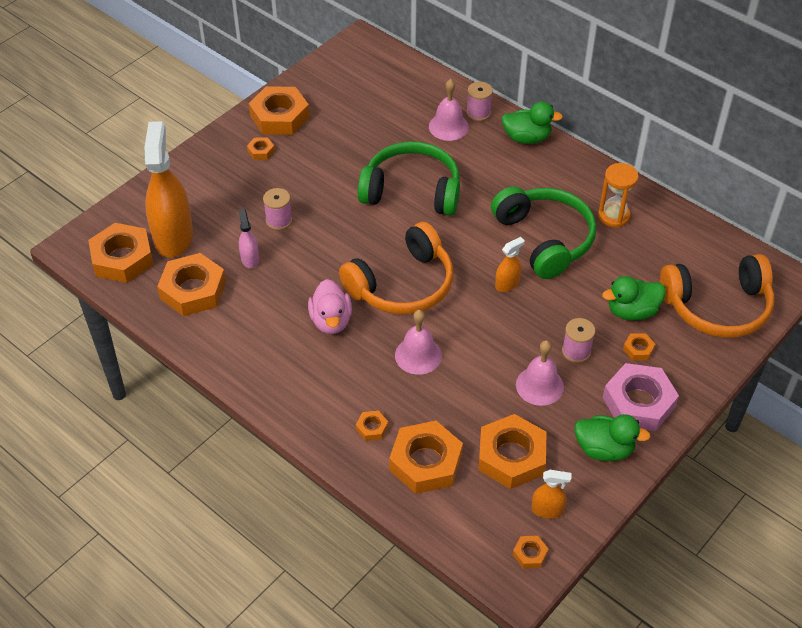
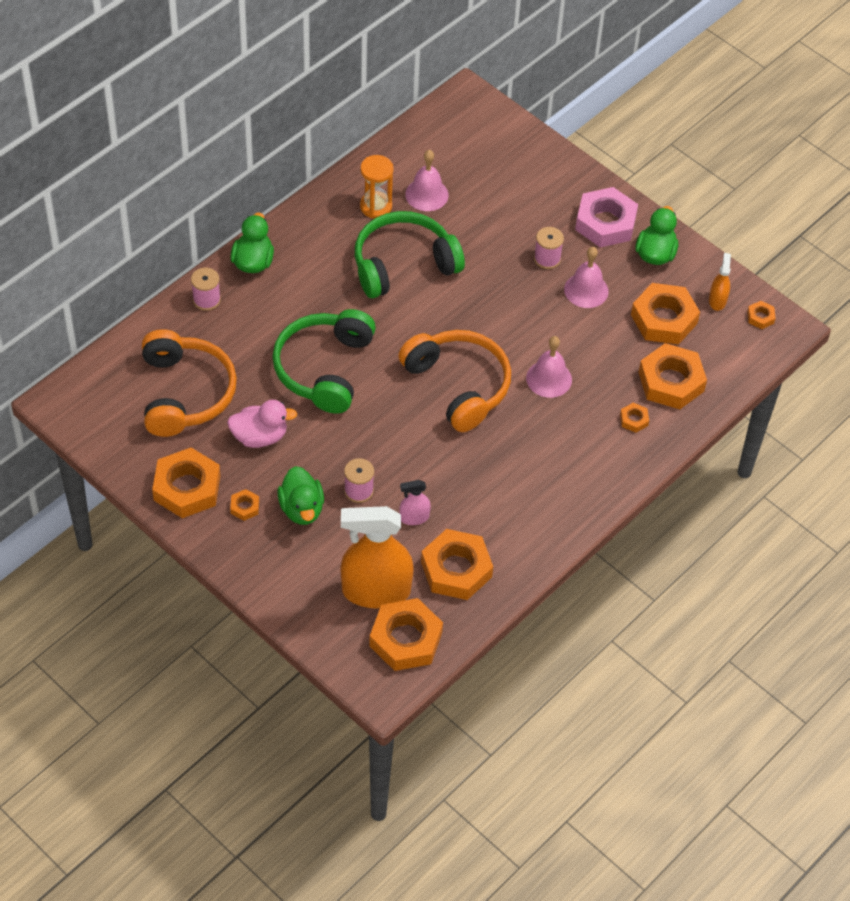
camera: 90 degrees left, 5 degrees up
(331, 321) = (503, 447): pink duck -> pink duck (260, 436)
(448, 126) = (226, 328): pink bell -> pink bell (426, 194)
(507, 284) = (461, 301): orange spray bottle -> none
(632, 311) = (500, 211): green duck -> green duck (301, 508)
(638, 349) = (545, 214): orange nut -> none
(717, 307) = (497, 150): orange headphones -> orange headphones (185, 393)

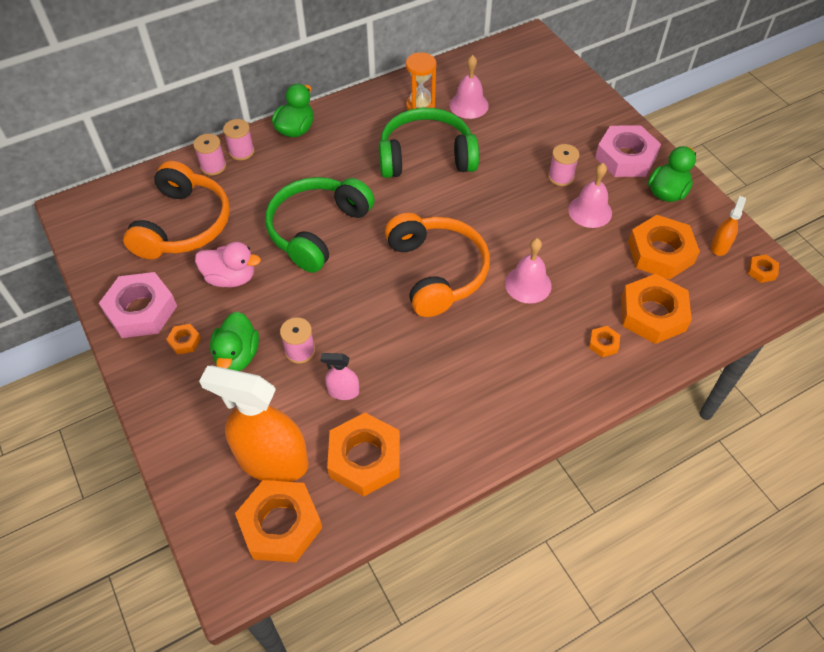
camera: 20 degrees right, 0 degrees up
(184, 323) = (213, 166): none -> pink spool
(187, 488) = (141, 310): orange nut -> pink nut

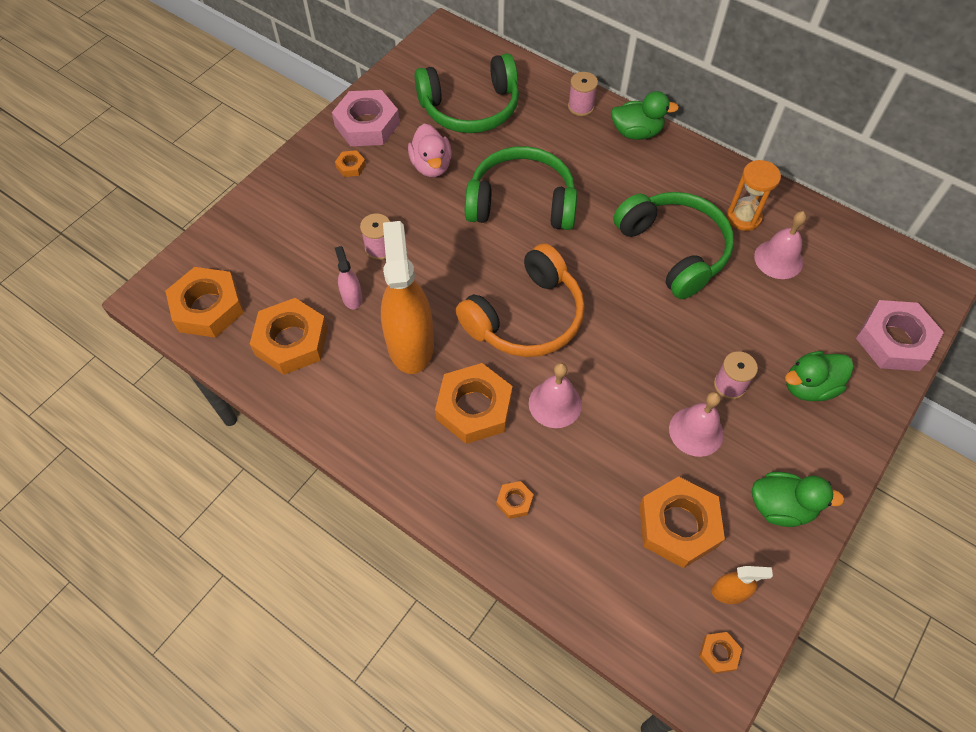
camera: 65 degrees right, 5 degrees up
(183, 225) = (470, 108): orange headphones -> green headphones
(213, 166) = (549, 96): pink spool -> none
(237, 356) = (353, 207): green duck -> green duck (809, 386)
(272, 461) = (263, 276): orange spray bottle -> orange spray bottle (410, 344)
(625, 157) = (809, 444): pink nut -> pink nut (894, 340)
(652, 314) = (582, 541): orange nut -> orange nut (474, 408)

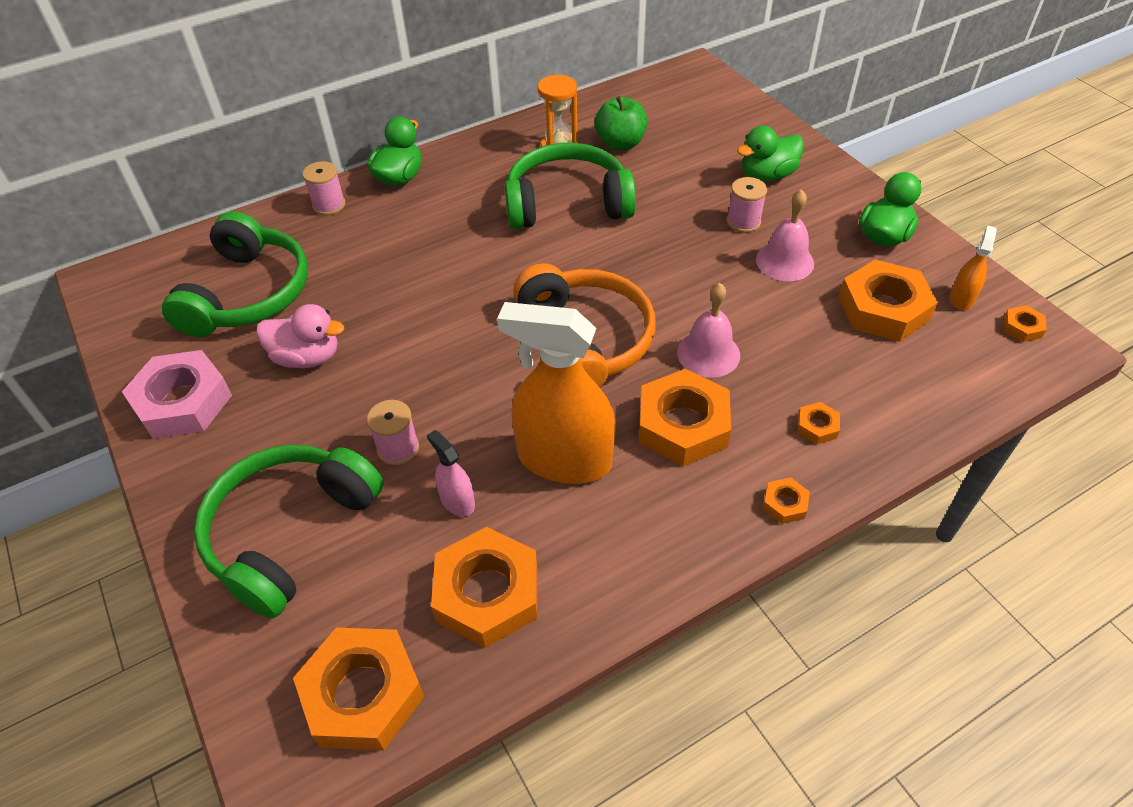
camera: 65 degrees left, 10 degrees down
(351, 166) = (239, 440): orange nut -> orange nut (784, 504)
(352, 297) = (457, 501): pink spray bottle -> pink spray bottle turned 45 degrees clockwise
(521, 203) = (425, 294): green headphones -> green headphones (290, 533)
(778, 259) = (620, 144): pink bell -> green apple
(809, 386) = (767, 175): green duck -> green duck turned 60 degrees clockwise
(894, 340) = (743, 113): pink nut -> none

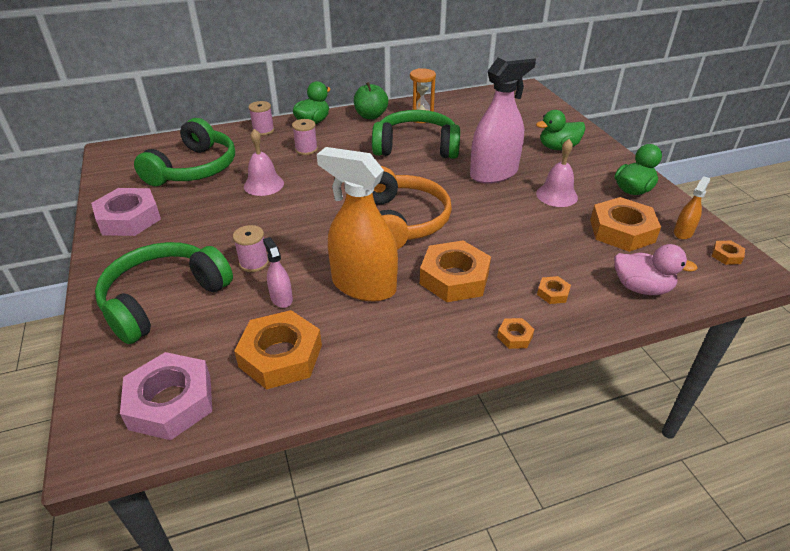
camera: 10 degrees right, 10 degrees down
(307, 357) = (216, 206): pink duck -> pink duck (641, 288)
(363, 694) = (171, 402): orange nut -> pink nut
(620, 144) = (462, 120): green apple -> green apple (371, 116)
(690, 236) = (494, 173): none -> pink spray bottle
(708, 353) = (486, 239): pink bell -> pink bell (263, 184)
(743, 222) = (533, 170): pink spool -> pink spool (306, 149)

